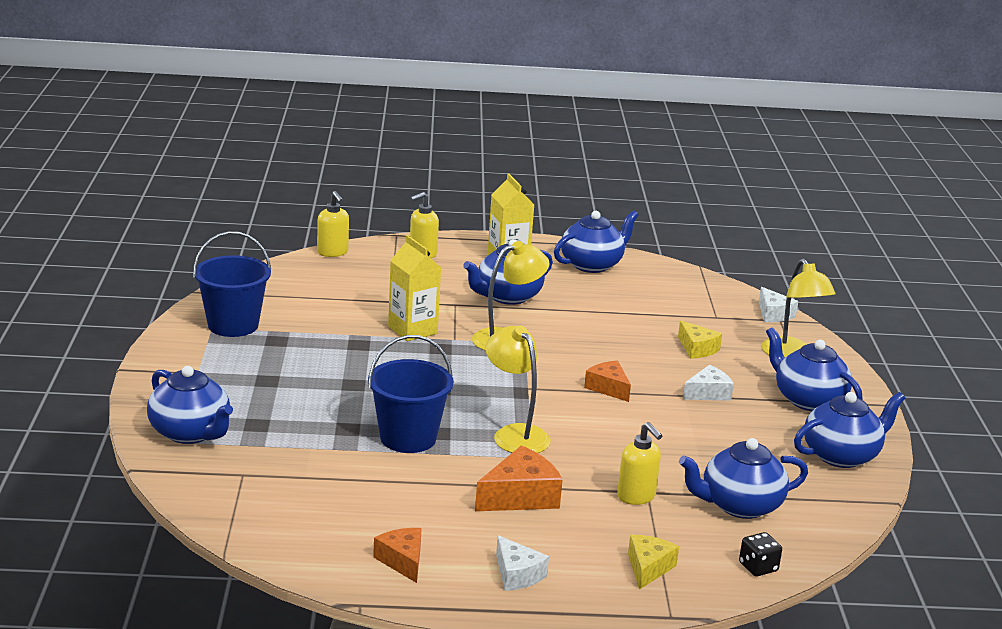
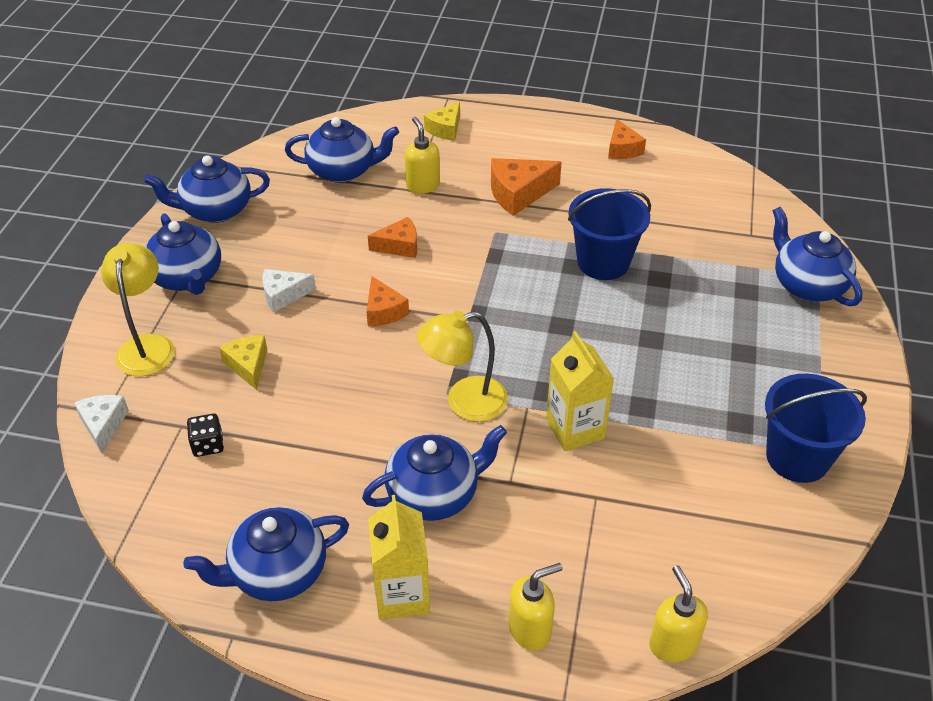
camera: 165 degrees left, 20 degrees up
(515, 434) = (501, 258): yellow lamp -> none
(517, 575) = (542, 132): white cheese -> none
(626, 437) = (399, 246): none -> orange cheese
(758, 567) = (365, 123): black dice -> black dice (208, 445)

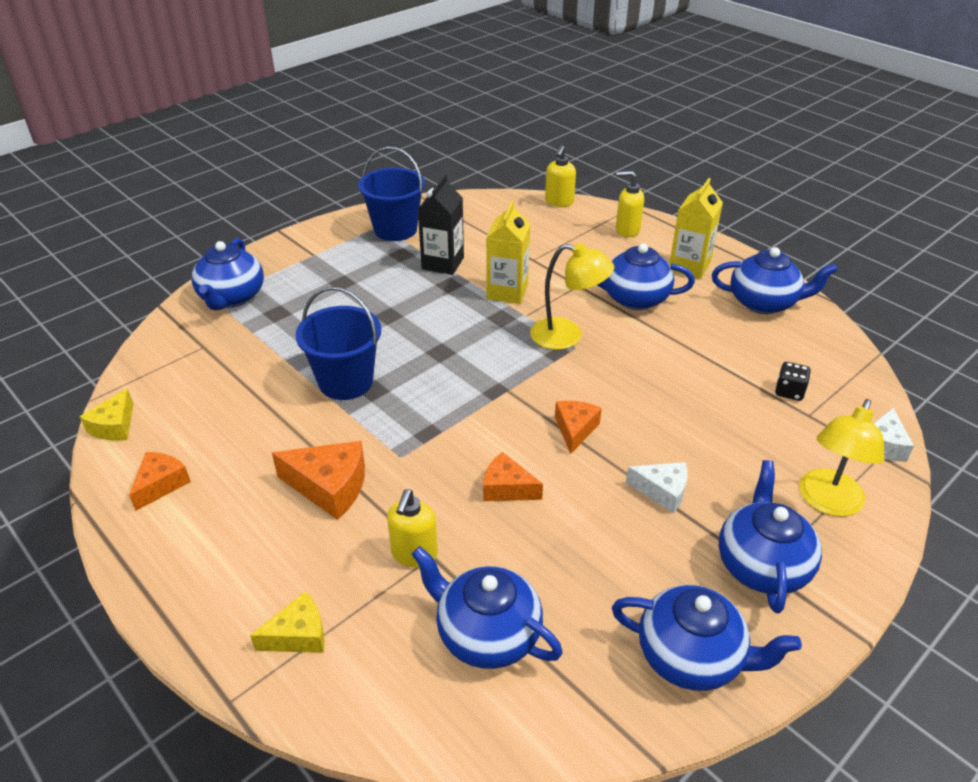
camera: 145 degrees left, 5 degrees down
(248, 365) = (730, 438): yellow cheese -> yellow cheese (114, 426)
(683, 433) = (443, 263): none -> black carton

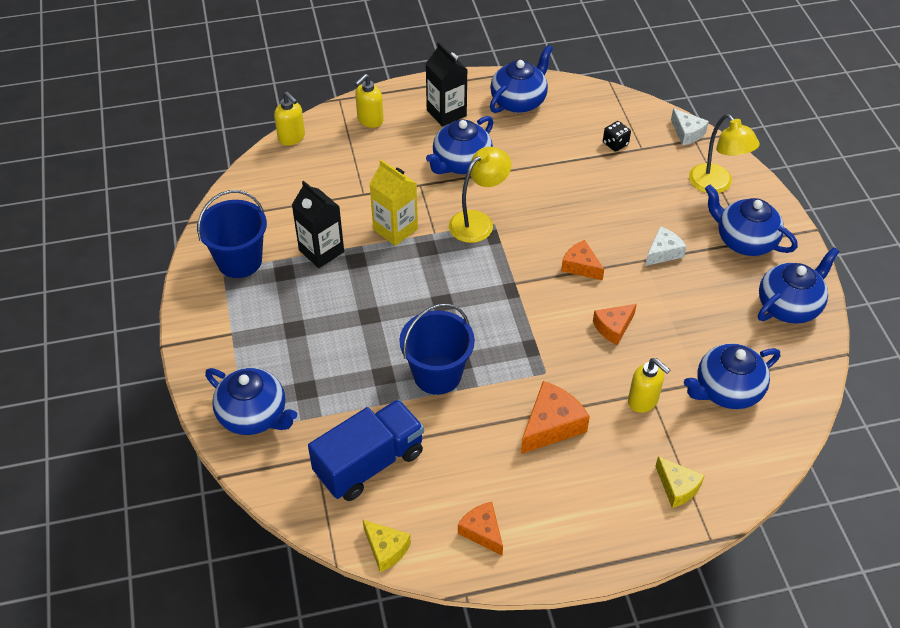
camera: 60 degrees left, 10 degrees up
(212, 379) = (369, 463): none -> blue truck
(298, 635) = (677, 487): yellow cheese -> yellow cheese turned 135 degrees clockwise
(689, 266) = (446, 113): yellow carton -> black carton

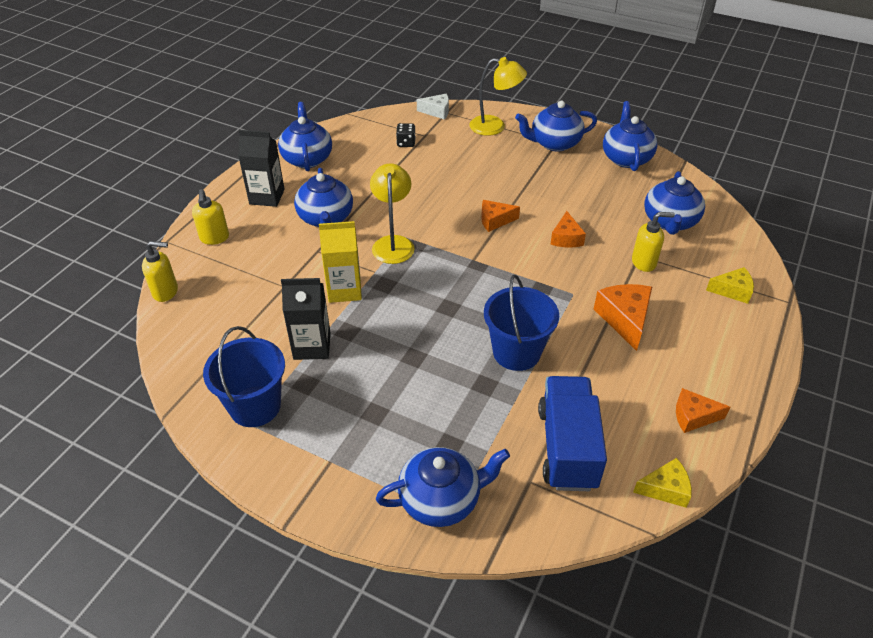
camera: 50 degrees left, 5 degrees down
(663, 252) = (525, 179): white cheese -> none

